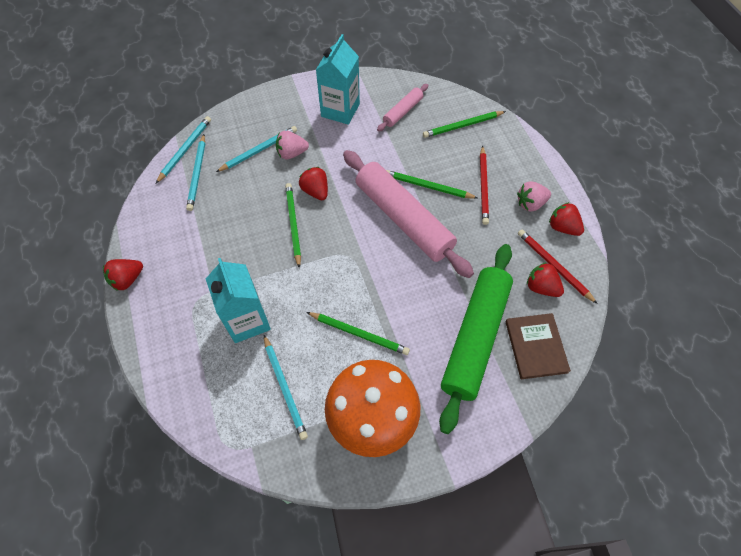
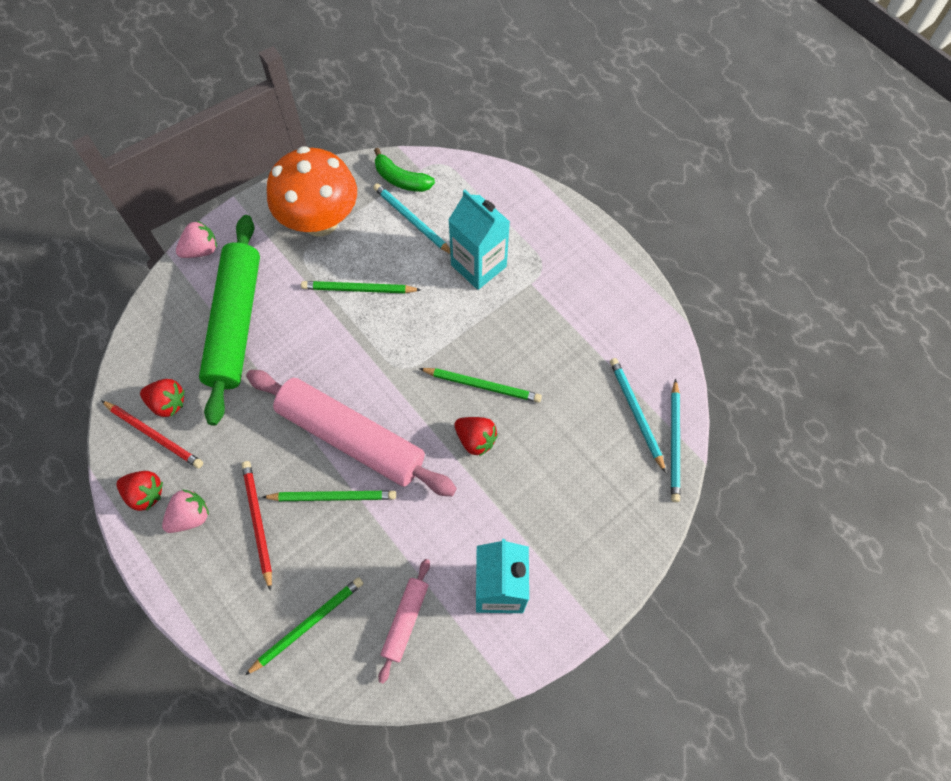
camera: 160 degrees right, 5 degrees up
(127, 279) = (626, 265): red strawberry -> none
(259, 150) = (579, 476): turquoise pencil -> none
(275, 441) = (401, 179): none -> green banana
(292, 153) = (533, 486): pink strawberry -> pink strawberry (201, 250)
(293, 224) = (482, 385): green pencil -> green pencil turned 45 degrees counterclockwise
(536, 346) = (169, 335): brown book -> none

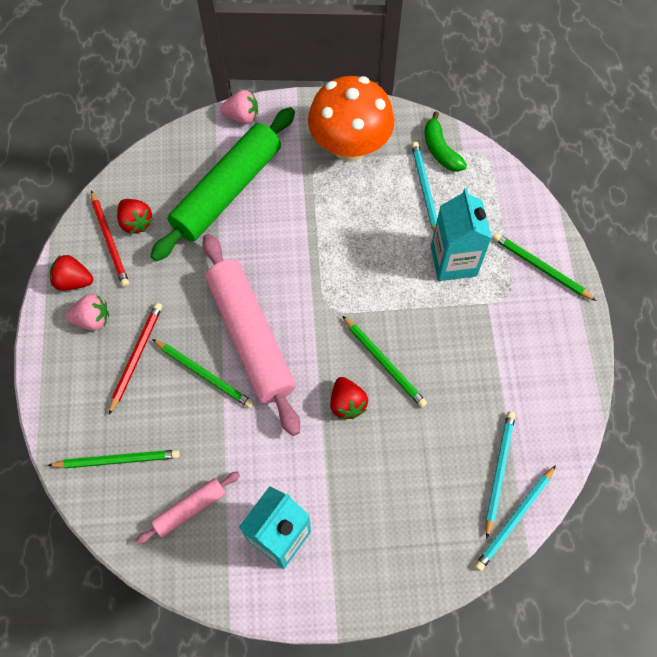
camera: 35 degrees right, 0 degrees up
(145, 494) = (73, 281): red strawberry -> red strawberry turned 135 degrees clockwise
(358, 289) = (341, 221): green pencil -> green pencil (541, 268)

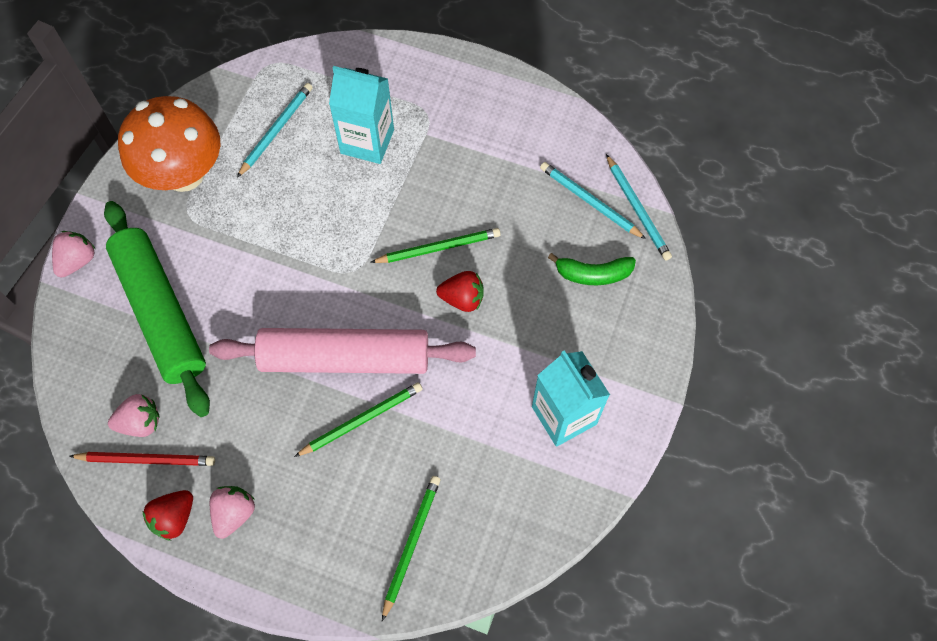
camera: 65 degrees left, 0 degrees up
(136, 222) = (140, 422): red strawberry -> pink strawberry
(136, 357) = (304, 482): red pencil -> none
(190, 509) = (498, 489): pink rolling pin -> none
(424, 190) = (276, 130): turquoise pencil -> turquoise pencil turned 105 degrees clockwise
(440, 150) = (240, 96): green banana -> green banana (593, 274)
(541, 268) = (415, 75): green pencil -> none

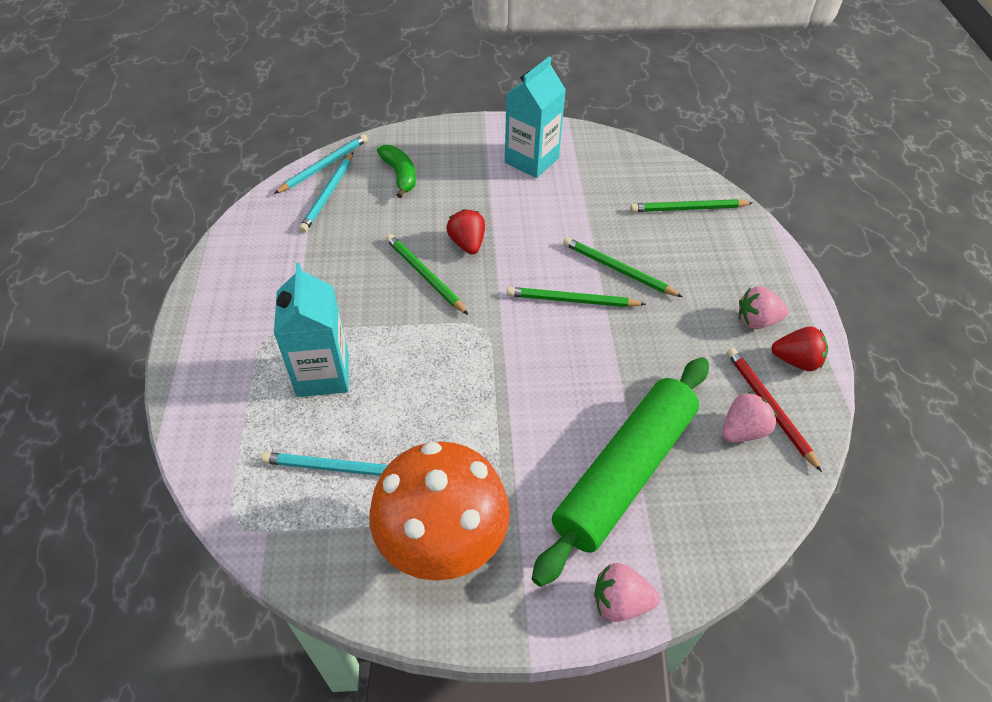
camera: 115 degrees left, 15 degrees down
(140, 422) = (742, 430): pink strawberry -> pink strawberry turned 90 degrees clockwise
(345, 358) = (572, 300): pink rolling pin -> green pencil

